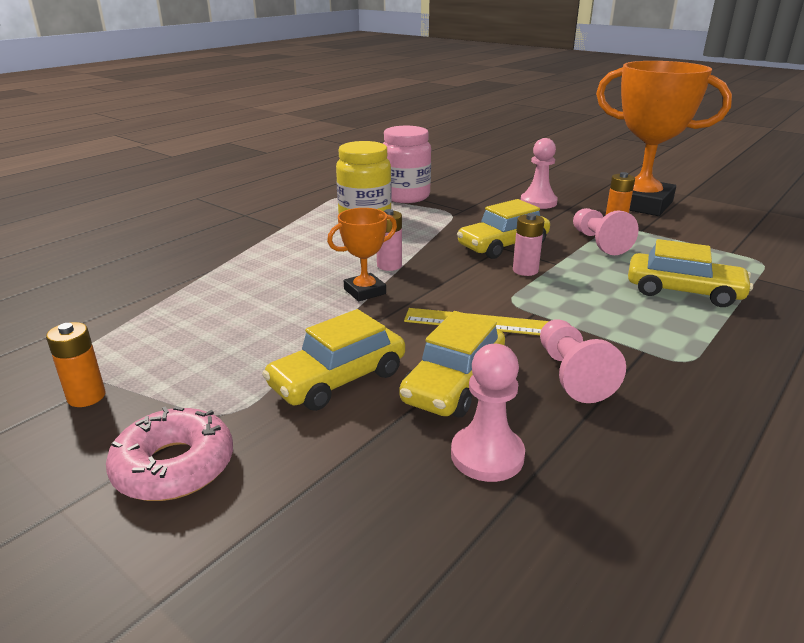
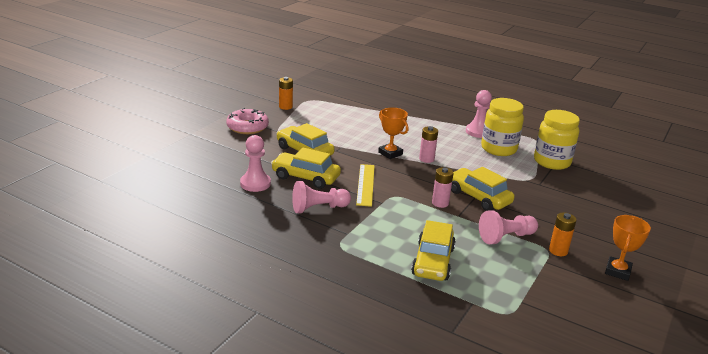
camera: 80 degrees right, 0 degrees up
(406, 196) = (552, 162): pink jar -> yellow jar
(538, 202) = (581, 217): pink pawn -> pink pawn (478, 132)
(640, 204) = (617, 271): orange trophy -> orange trophy, size x0.46

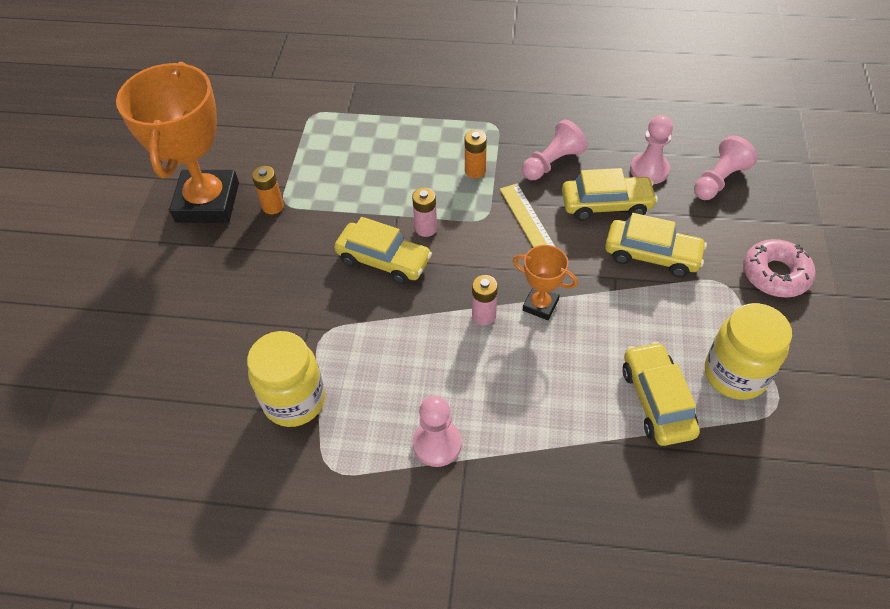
camera: 160 degrees right, 25 degrees up
(285, 107) = (786, 362): orange battery -> orange battery (475, 171)
(433, 261) = (398, 141): yellow car -> yellow car (656, 400)
(498, 149) = (387, 400): yellow jar -> yellow jar (735, 374)
(506, 237) = (334, 204): pink pawn -> pink pawn (719, 180)
(617, 271) = (207, 202): orange trophy -> orange trophy, size x2.19

